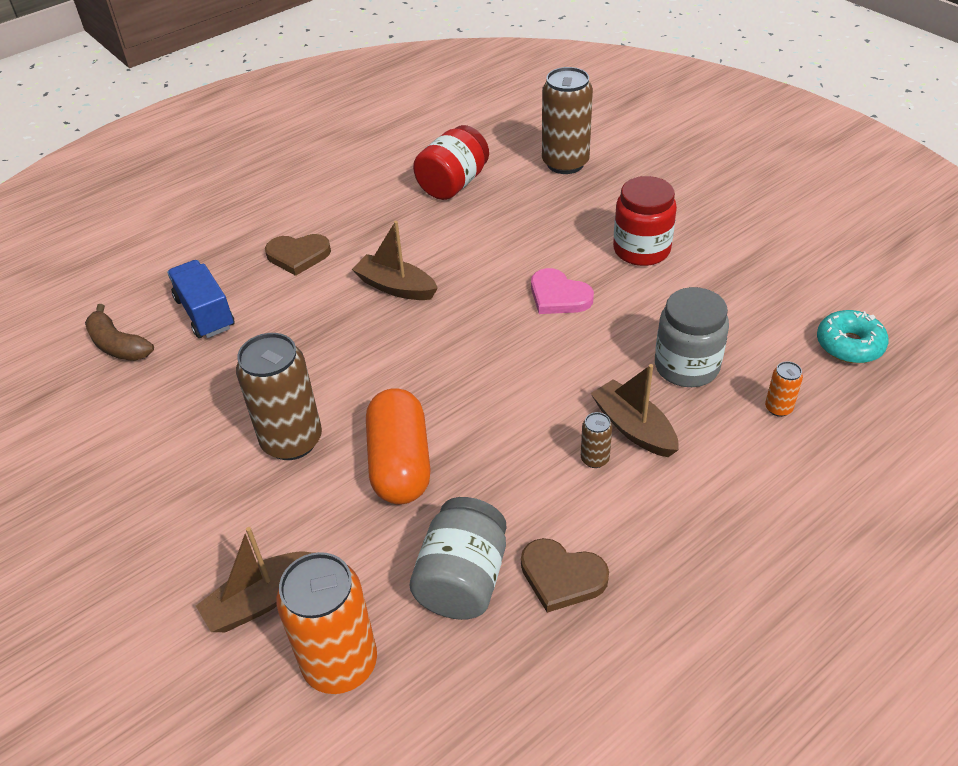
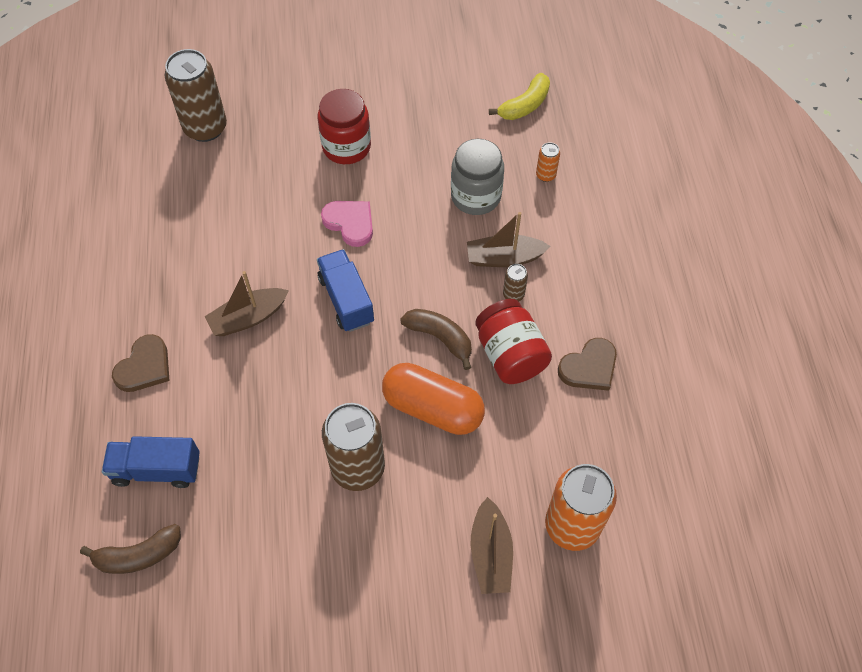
camera: 60 degrees left, 15 degrees up
(453, 184) = (157, 212): red jar -> red jar (510, 354)
(463, 579) = (555, 422): grey jar -> none
(471, 337) = (346, 300): none -> blue truck
(487, 427) = (440, 338): none -> brown banana
(558, 296) = (350, 223): pink heart -> pink heart turned 120 degrees counterclockwise
(849, 345) = (525, 105): turquoise donut -> yellow banana

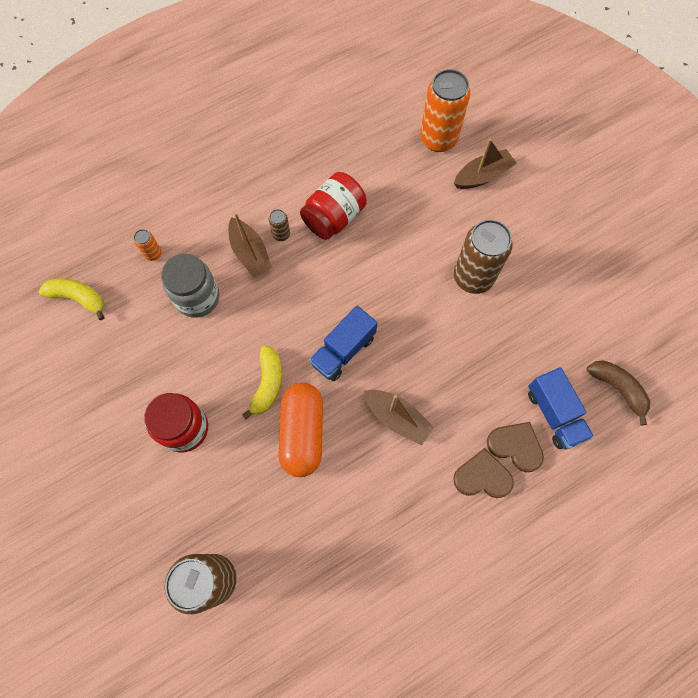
camera: 115 degrees left, 10 degrees up
(350, 223) = (267, 384): pink heart -> yellow banana
(432, 408) = (402, 250): orange capsule -> orange capsule (302, 433)
(440, 338) = (343, 268): brown banana -> none
(589, 367) = (319, 166): brown heart -> brown heart (515, 446)

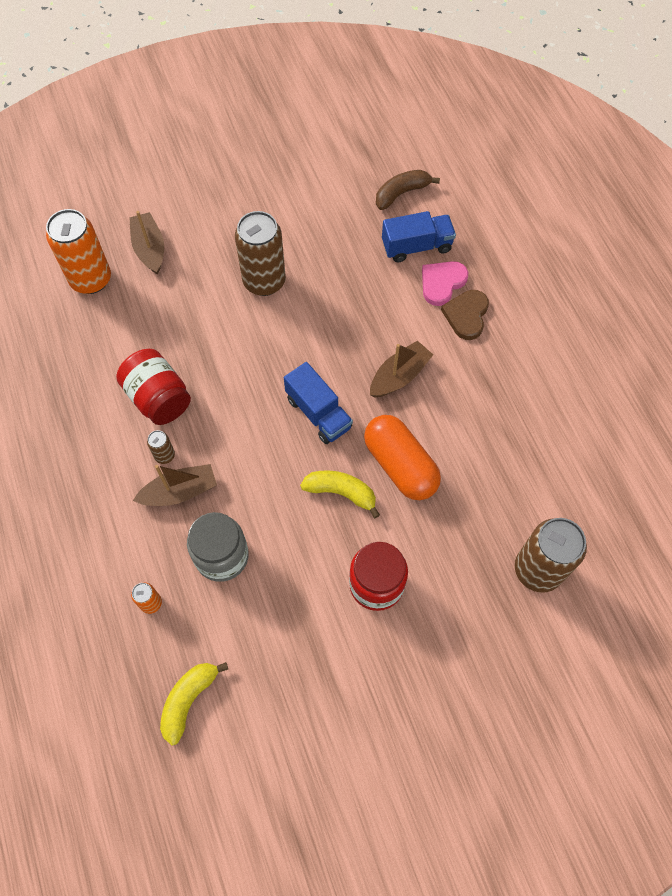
camera: 80 degrees left, 5 degrees down
(302, 433) = (400, 465): orange capsule -> orange capsule turned 45 degrees clockwise
(515, 446) = (442, 283): brown heart -> pink heart

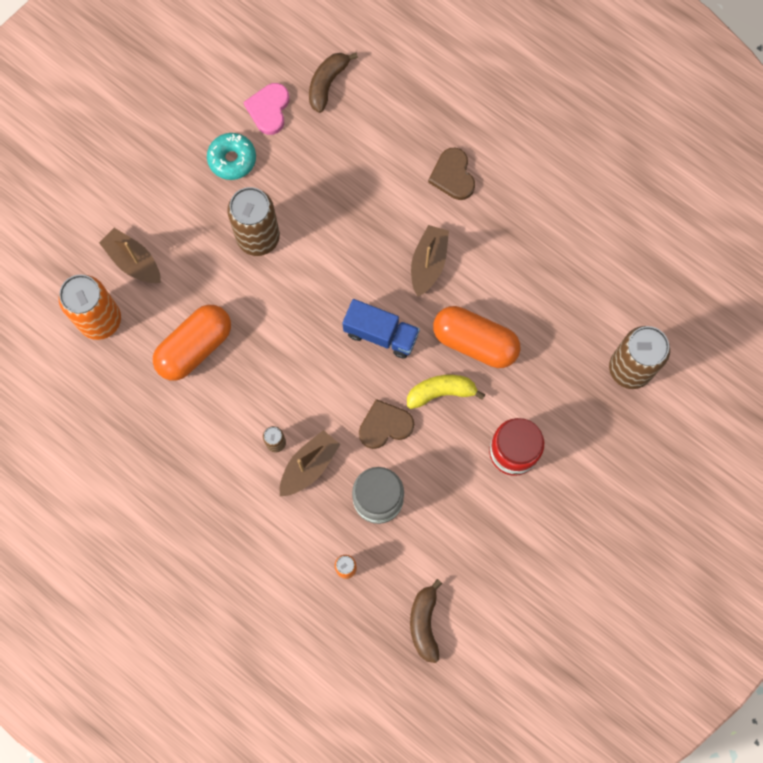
camera: 30 degrees left, 10 degrees up
(151, 340) = (195, 347): none -> orange capsule
(158, 398) = (237, 396): red jar -> none
(188, 700) = (424, 623): yellow banana -> brown banana
(271, 494) = (385, 425): none -> brown heart
(283, 212) = (232, 159): none -> turquoise donut
(416, 246) = (372, 131): blue truck -> none
(442, 283) = (414, 156): pink heart -> pink heart (269, 109)

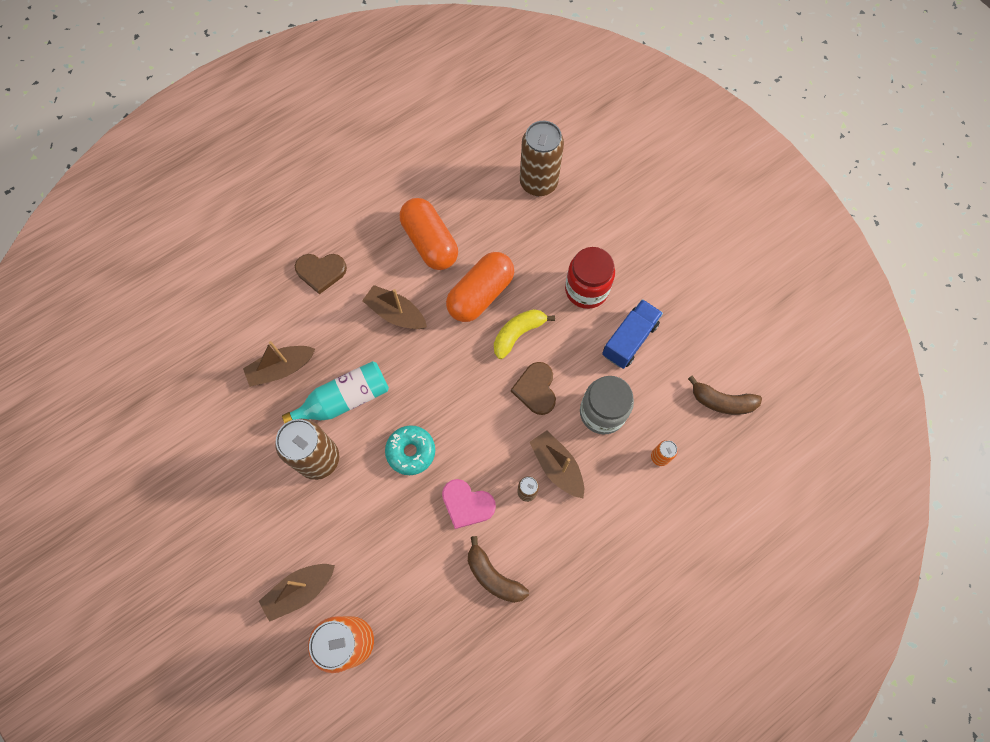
camera: 75 degrees left, 5 degrees down
(195, 347) = (410, 548): orange capsule -> orange capsule (430, 242)
(232, 159) = (229, 464): turquoise donut -> turquoise donut (411, 452)
(269, 109) = (191, 417): pink heart -> pink heart (467, 504)
(323, 242) = (344, 400): none -> turquoise bottle
(327, 84) = (188, 356): brown banana -> brown banana (493, 576)
(338, 173) = (281, 369): none -> brown boat
(381, 334) = (449, 371): blue truck -> blue truck (629, 339)
(441, 392) = (518, 334): yellow banana -> yellow banana turned 45 degrees clockwise

